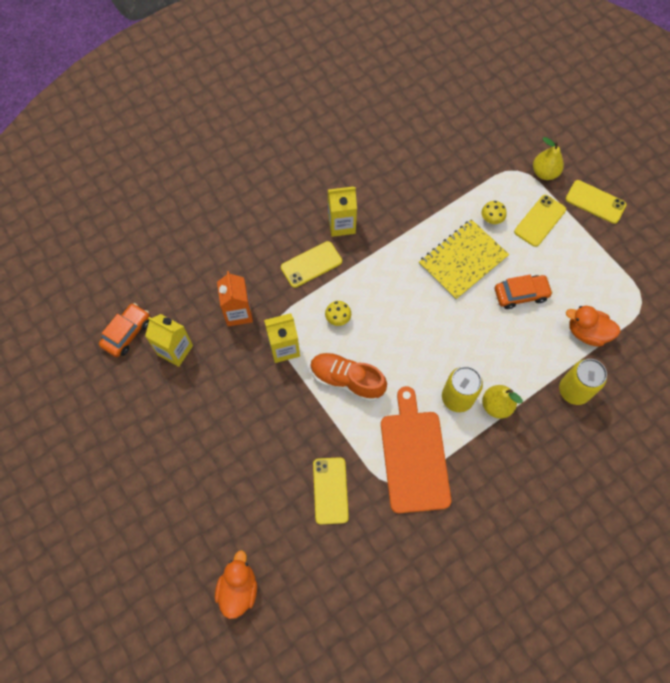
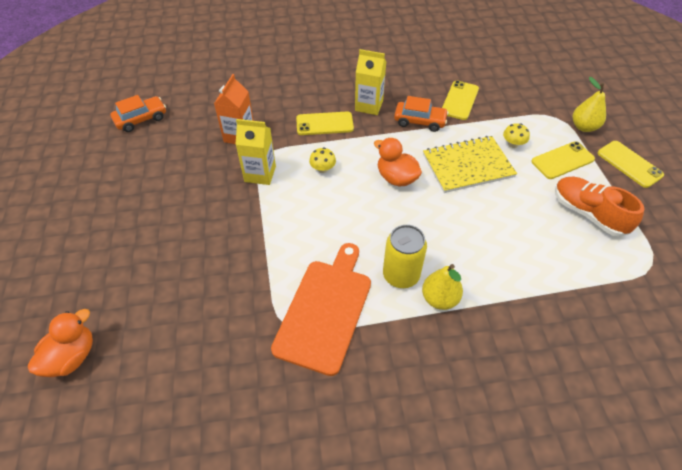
camera: 25 degrees right, 15 degrees down
(175, 350) = (169, 143): yellow carton -> none
(330, 490) = (222, 306): yellow phone -> yellow phone (460, 100)
(347, 380) = (300, 219): orange shoe -> orange shoe (588, 213)
(521, 294) = (514, 211): orange car -> orange car (419, 121)
(574, 390) = (536, 319): yellow can -> none
(587, 332) = (574, 270): orange duck -> orange duck (396, 178)

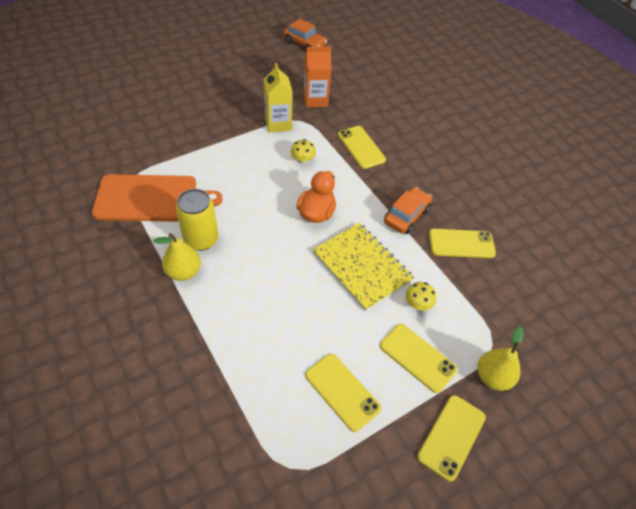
camera: 65 degrees right, 0 degrees up
(72, 357) = (84, 86): orange duck -> none
(369, 106) = (405, 172): yellow carton -> none
(419, 121) = (406, 215): orange car -> orange car turned 135 degrees counterclockwise
(588, 213) = (342, 392): orange shoe -> yellow phone

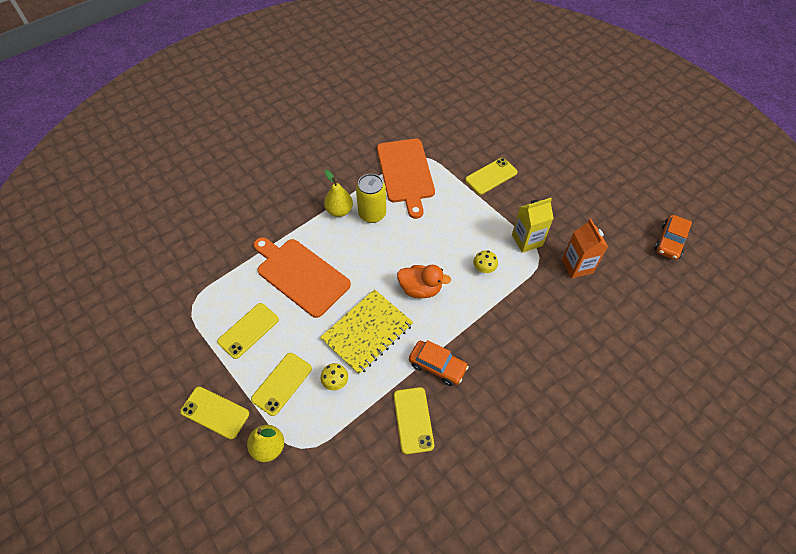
camera: 85 degrees right, 5 degrees up
(271, 325) = (300, 275): none -> orange cutting board
(361, 147) = (520, 316): yellow phone -> yellow phone (491, 176)

